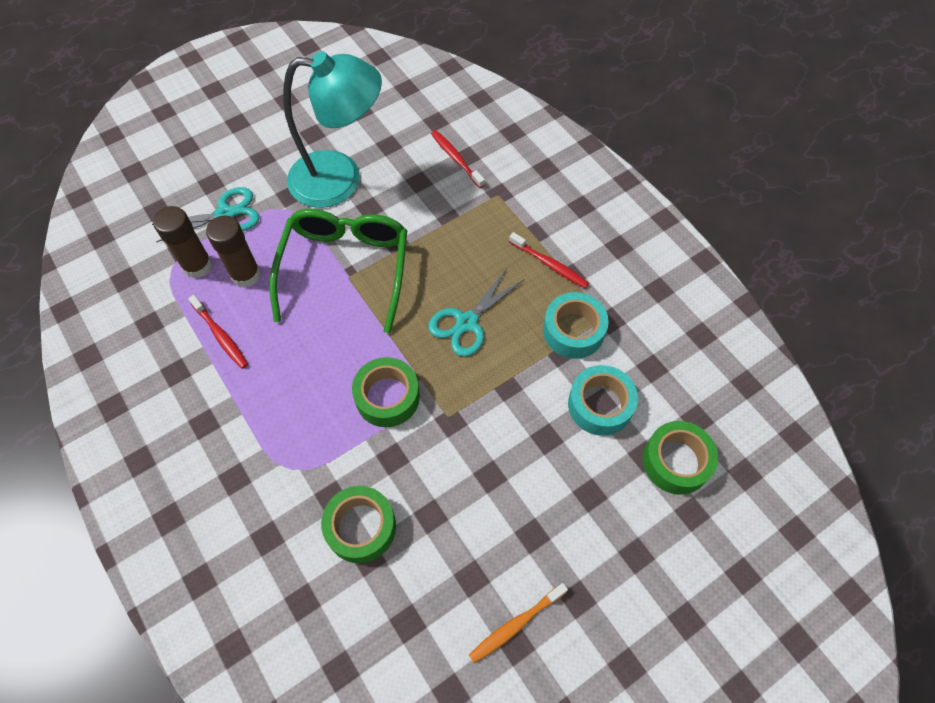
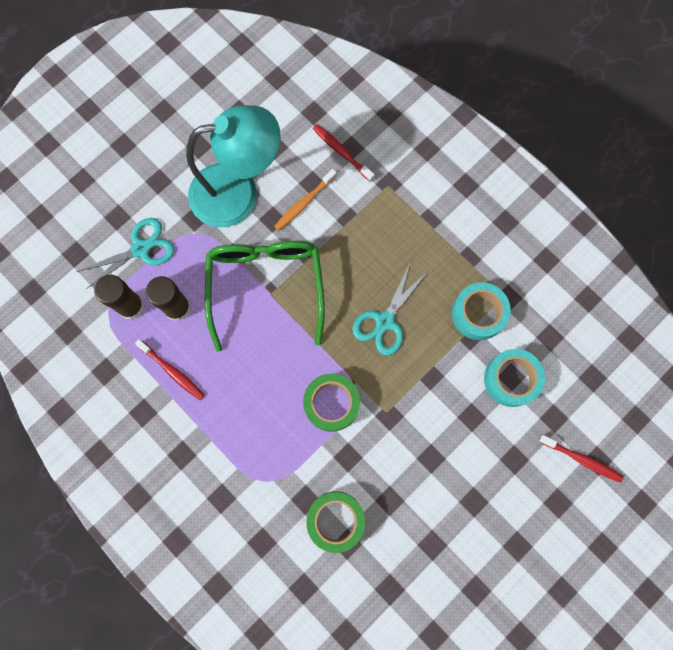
camera: 10 degrees left, 15 degrees up
(516, 624) = (473, 575): orange toothbrush -> orange toothbrush (304, 203)
(550, 264) = (447, 251): red toothbrush -> red toothbrush (581, 459)
(676, 461) = (580, 418): green tape -> none

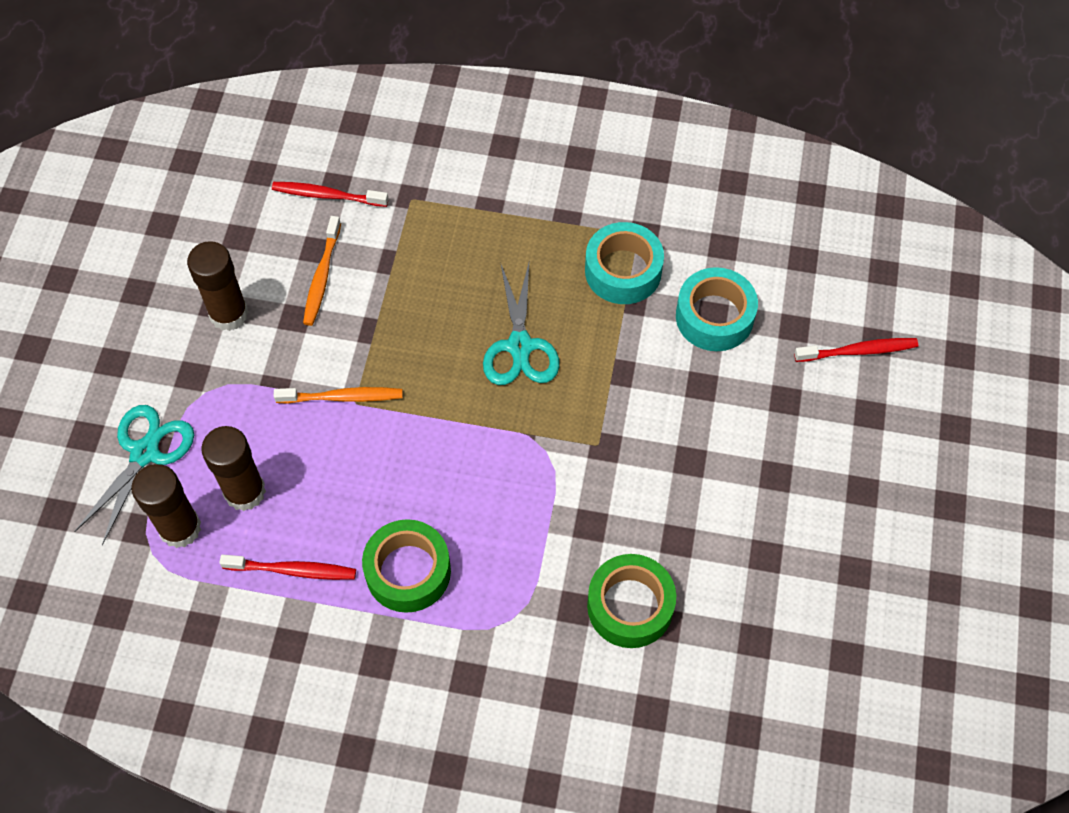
camera: 35 degrees left, 15 degrees down
(238, 193) = (229, 314): turquoise lamp -> brown glue stick
(266, 286) = (342, 397): green glasses -> orange toothbrush
(331, 403) = (524, 477): green tape -> green tape (408, 571)

